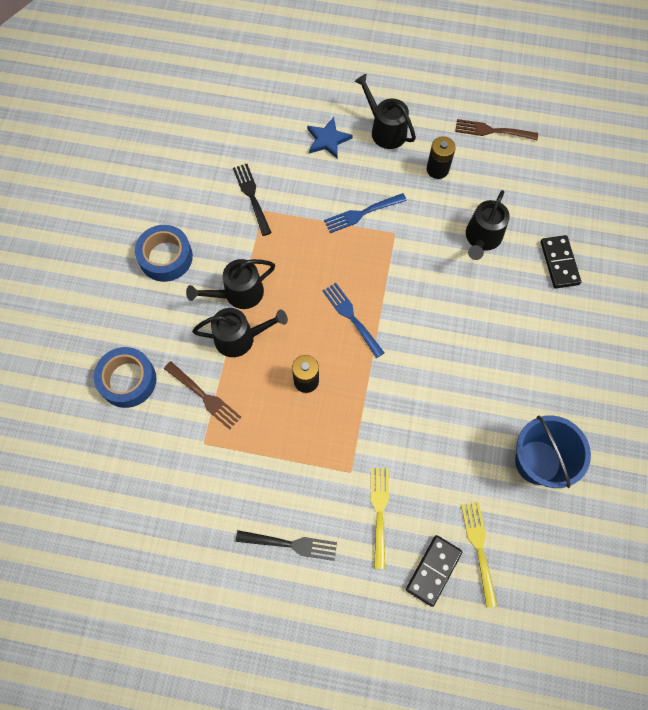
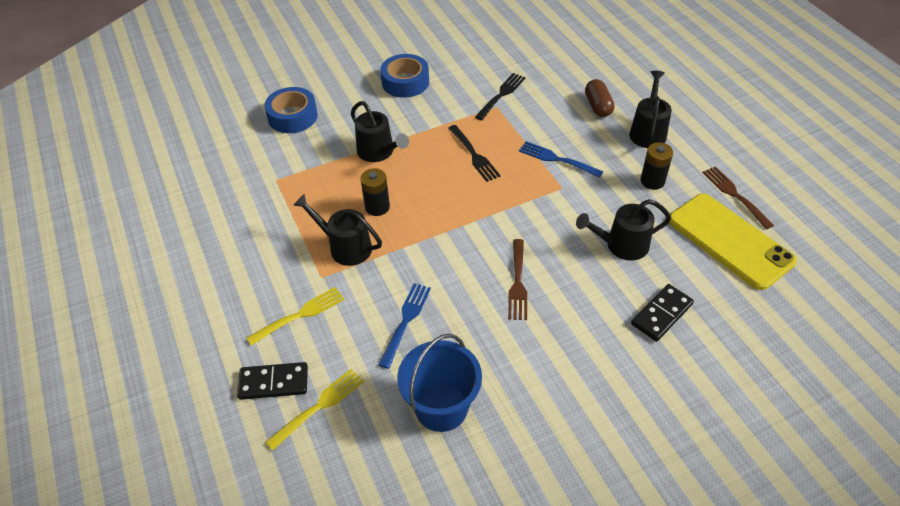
camera: 55 degrees right, 20 degrees down
(203, 396) = (313, 159): brown fork -> brown fork (517, 282)
(238, 293) = (414, 132): black watering can -> black watering can (345, 247)
(290, 544) = (230, 273): black fork -> black fork (473, 155)
(328, 140) = (598, 106): blue star -> brown capsule
(352, 318) = (458, 204): blue fork -> blue fork (405, 322)
(529, 170) = (729, 241): none -> yellow phone

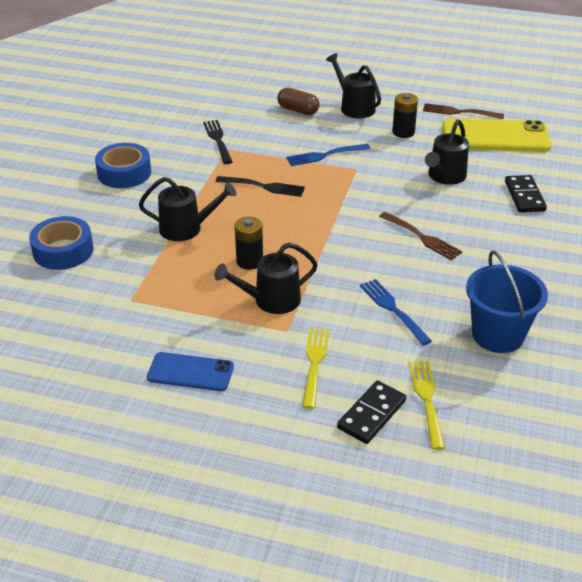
camera: 50 degrees left, 10 degrees down
(231, 257) = (190, 372): none -> blue phone

